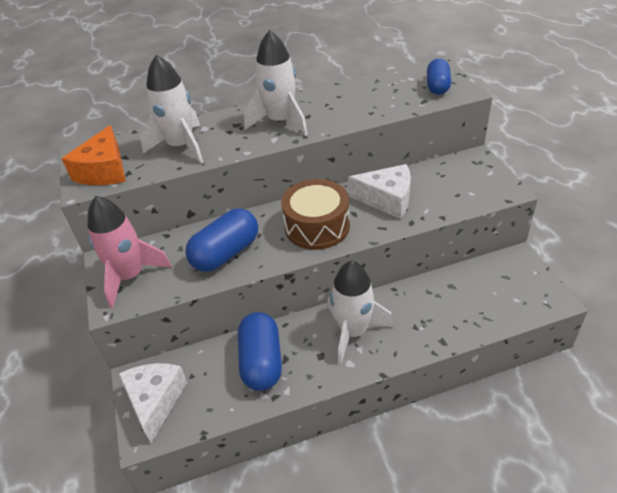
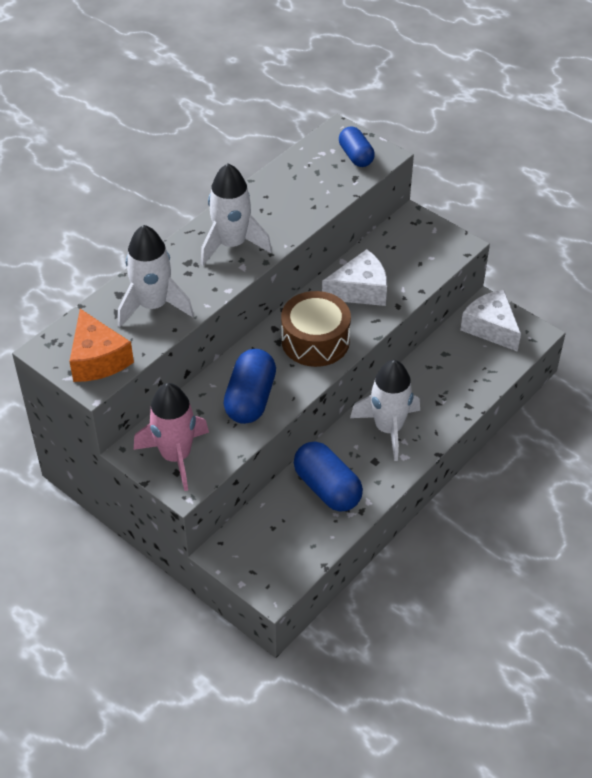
camera: 35 degrees left, 5 degrees up
(155, 401) = (258, 561): white cheese -> white cheese (491, 327)

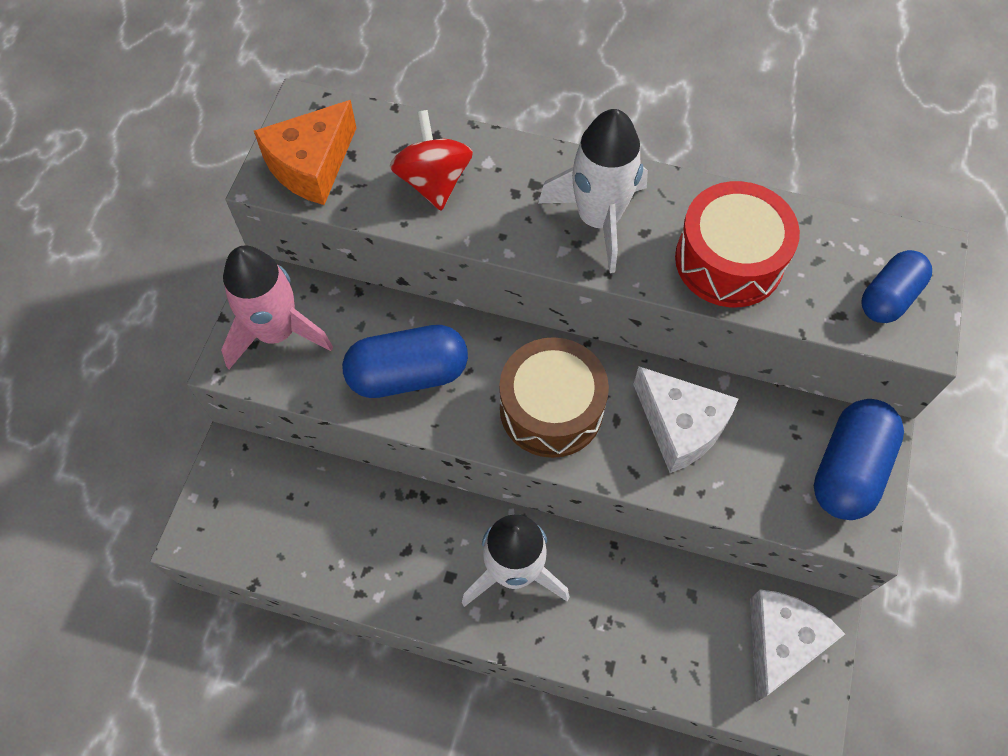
camera: 65 degrees right, 15 degrees up
(153, 305) = (433, 181): white rocket -> red spinning top
(294, 204) = (729, 260): none -> red drum
(327, 488) = (378, 535): blue capsule -> blue capsule (848, 469)

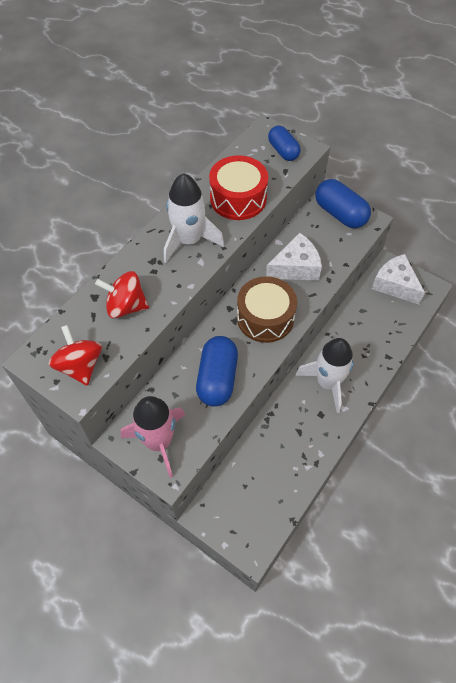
camera: 70 degrees left, 5 degrees down
(311, 165) = (80, 366): orange cheese -> red spinning top

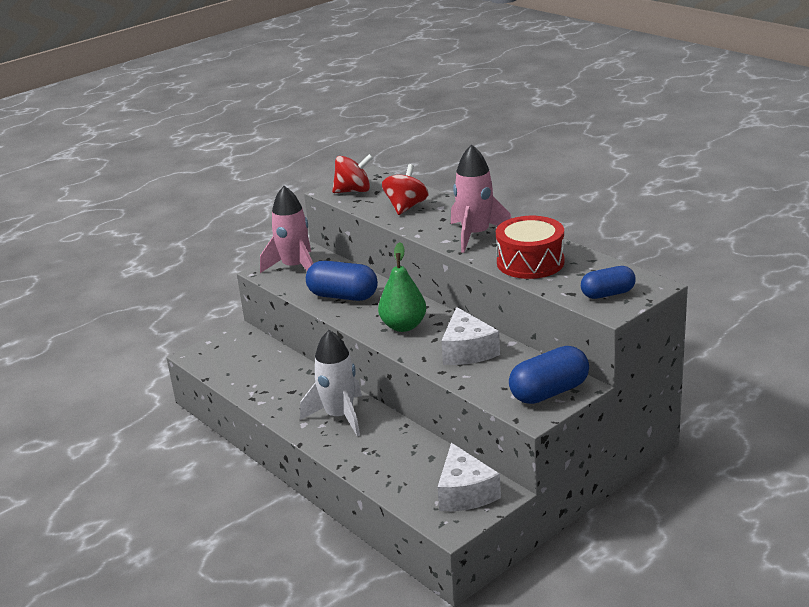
camera: 105 degrees right, 30 degrees down
(189, 241) = (475, 235): white rocket -> pink rocket
(265, 317) = (403, 326): brown drum -> green pear
(395, 285) = (465, 493): white cheese -> white cheese turned 105 degrees clockwise

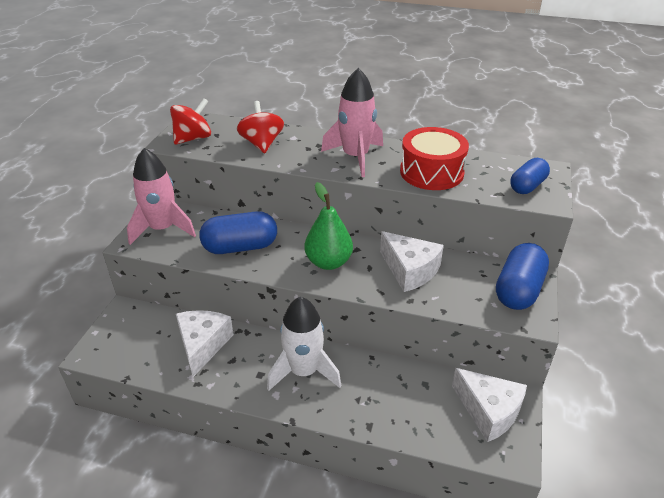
camera: 35 degrees left, 10 degrees up
(278, 374) = (203, 345): none -> white cheese

